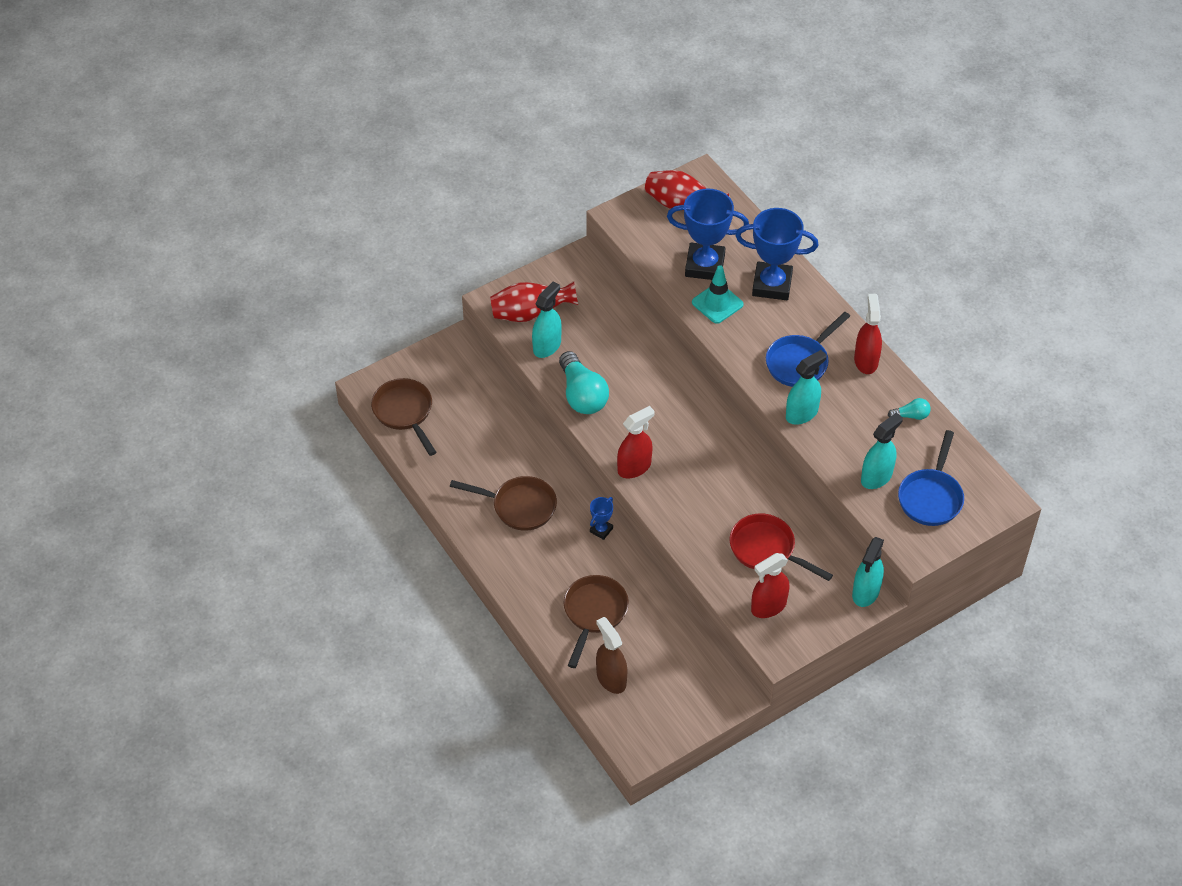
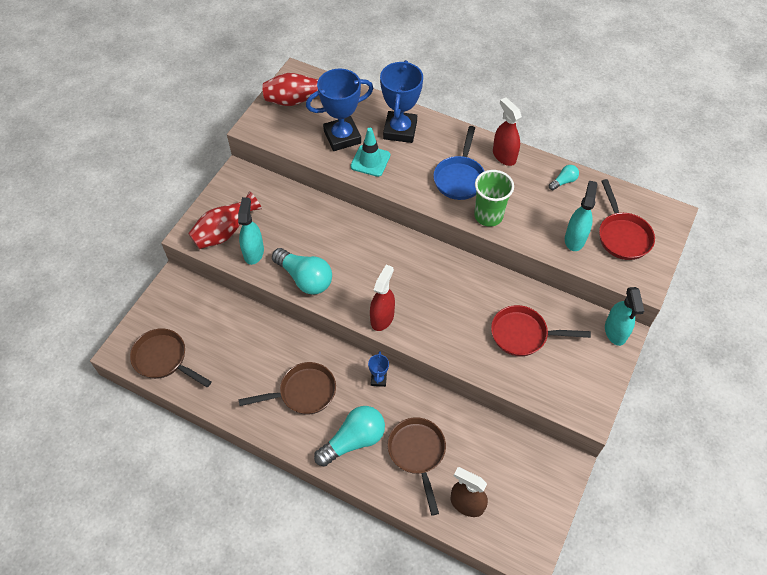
camera: 30 degrees left, 5 degrees up
(540, 572) = (354, 440): none -> turquoise light bulb
(768, 606) = (557, 381): red spray bottle -> none
(772, 285) = (400, 130): blue trophy -> blue trophy turned 60 degrees counterclockwise
(802, 413) = (488, 216): turquoise spray bottle -> green cup
(931, 497) = (622, 235): blue pan -> red pan

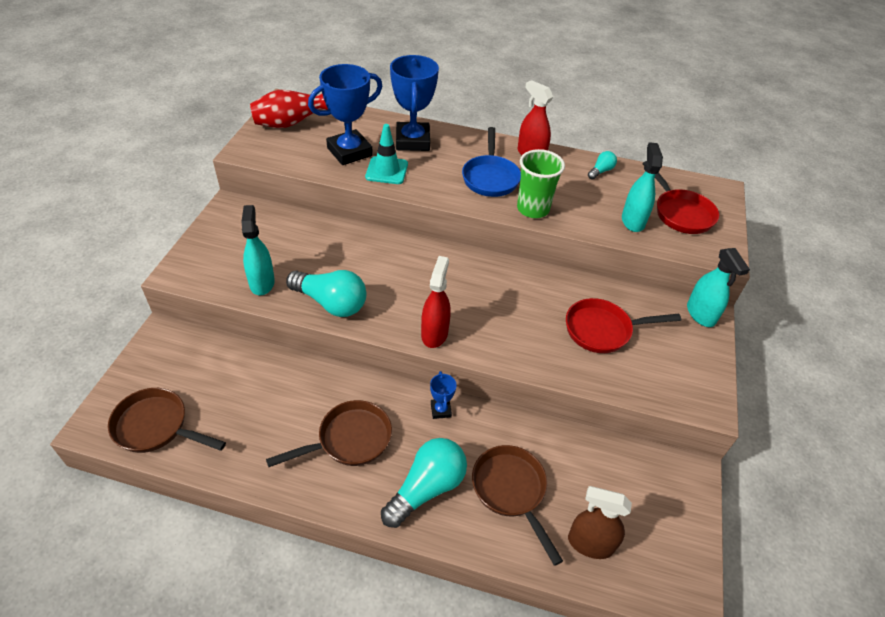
camera: 15 degrees left, 10 degrees down
(225, 232) = (223, 266): red vase -> none

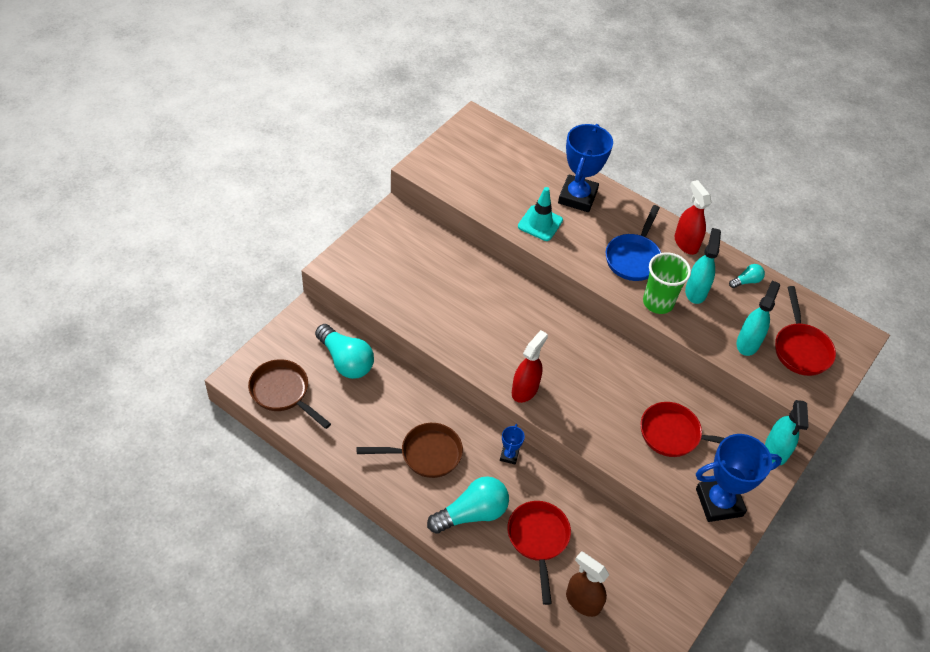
camera: 20 degrees right, 5 degrees up
(262, 282) = (398, 297): turquoise spray bottle -> turquoise spray bottle (696, 291)
(291, 124) = (471, 147): red vase -> none
(331, 303) = (449, 334): turquoise light bulb -> turquoise light bulb (346, 361)
(349, 152) = (514, 193): blue trophy -> blue trophy (719, 502)
(511, 491) = (538, 540): brown pan -> red pan

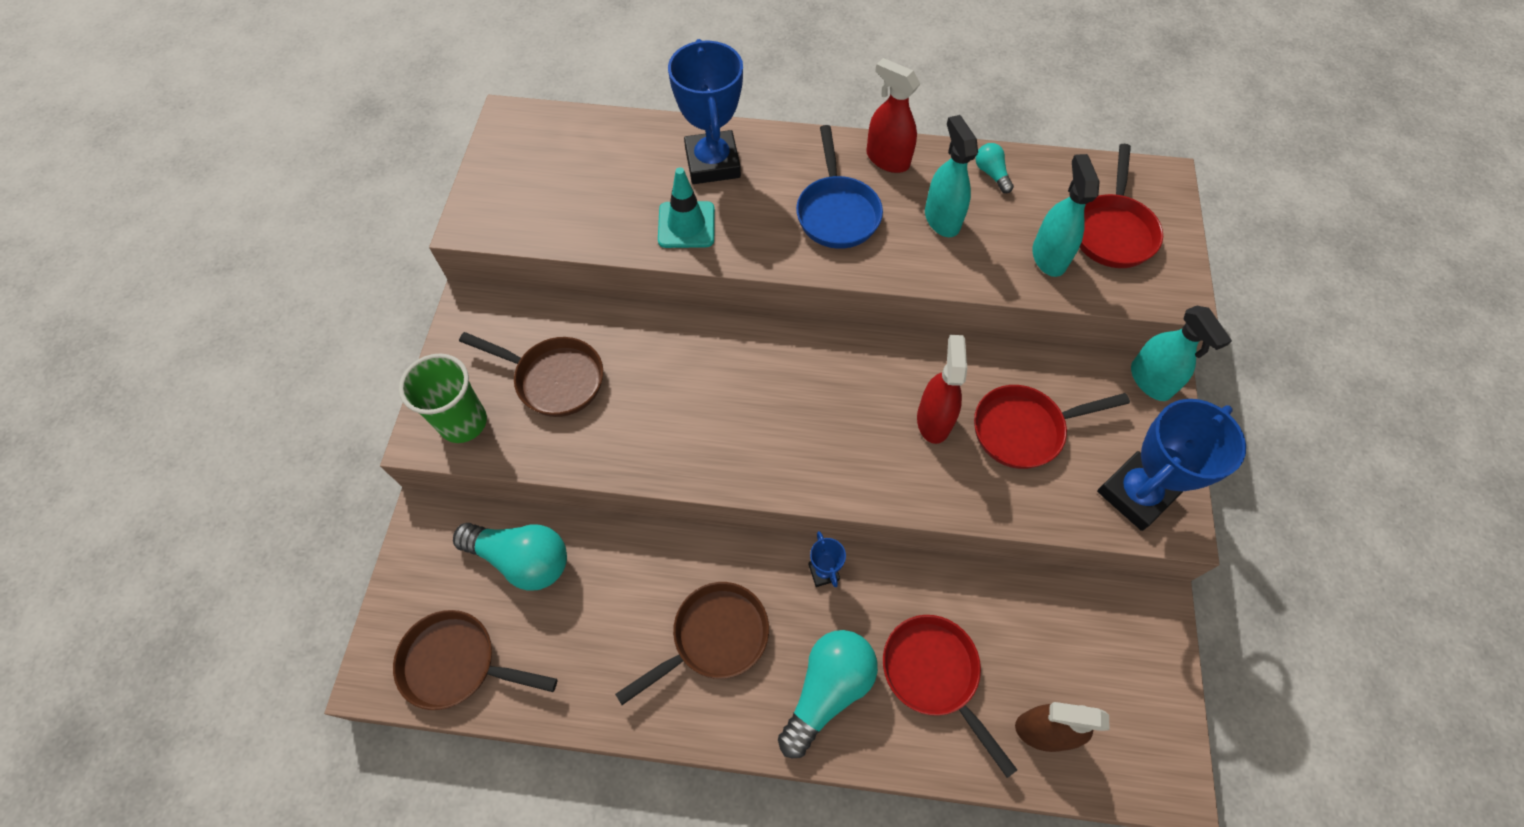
camera: 25 degrees left, 10 degrees up
(418, 272) = (554, 379): none -> brown pan
(525, 390) = (801, 475): red spray bottle -> red spray bottle (933, 420)
(658, 302) = (906, 259): green cup -> green cup (463, 422)
(746, 281) = (991, 174): turquoise light bulb -> turquoise light bulb turned 60 degrees counterclockwise
(801, 349) = (1113, 231): red pan -> red pan turned 45 degrees clockwise

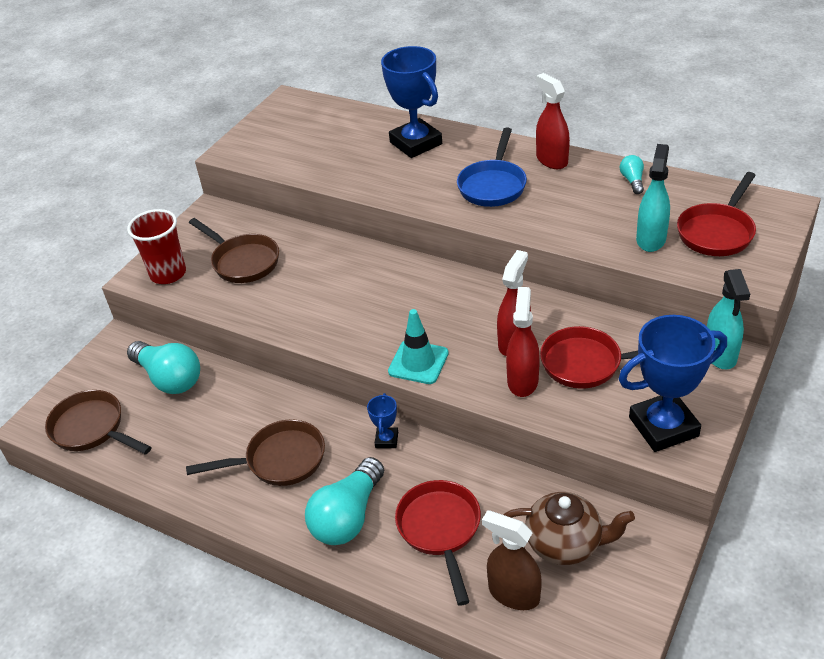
camera: 25 degrees right, 20 degrees down
(463, 422) = (168, 274): green cup -> red cup
(686, 225) = (376, 175): turquoise traffic cone -> turquoise traffic cone (418, 362)
(712, 163) = (416, 143): blue trophy -> blue trophy turned 45 degrees counterclockwise
(827, 690) = (348, 516): turquoise light bulb -> turquoise light bulb turned 150 degrees clockwise
(942, 219) = (574, 202): turquoise spray bottle -> none
(966, 472) = (522, 381): none -> red spray bottle
(1067, 650) = (565, 544): none -> brown teapot

